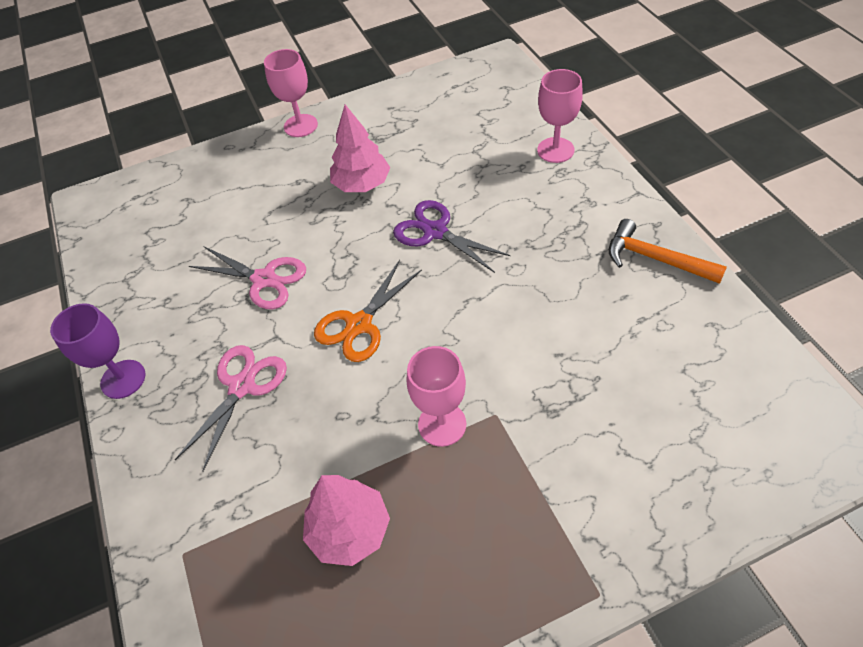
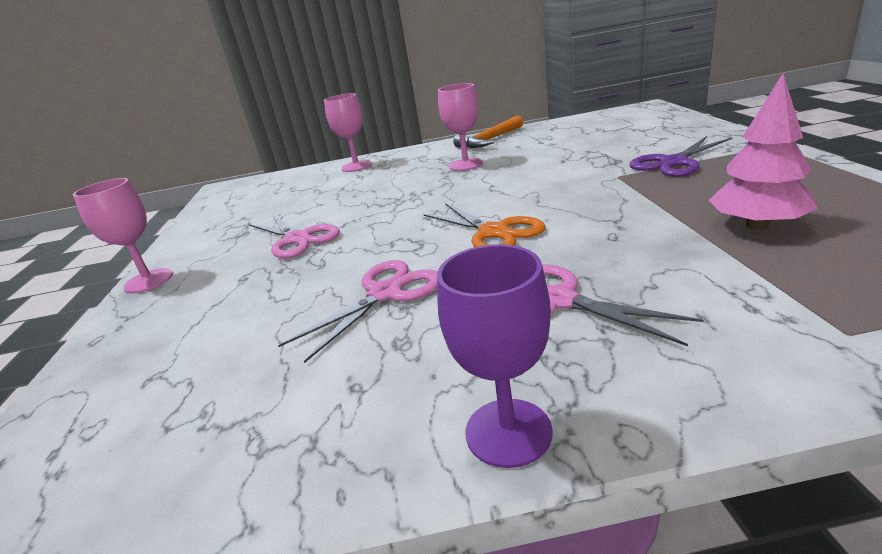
camera: 75 degrees left, 25 degrees down
(362, 184) = (298, 239): pink tree -> pink scissors
(435, 232) = (400, 203): purple scissors -> purple scissors (673, 162)
(442, 424) = (626, 193): pink goblet -> pink goblet (466, 165)

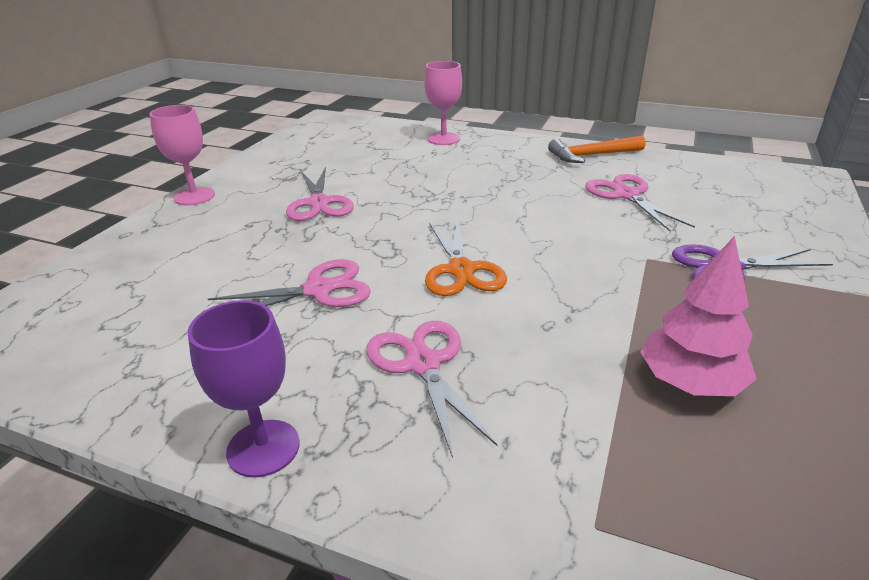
camera: 25 degrees right, 5 degrees up
(466, 165) = (532, 179): pink goblet -> none
(548, 151) = (626, 195): none -> pink scissors

